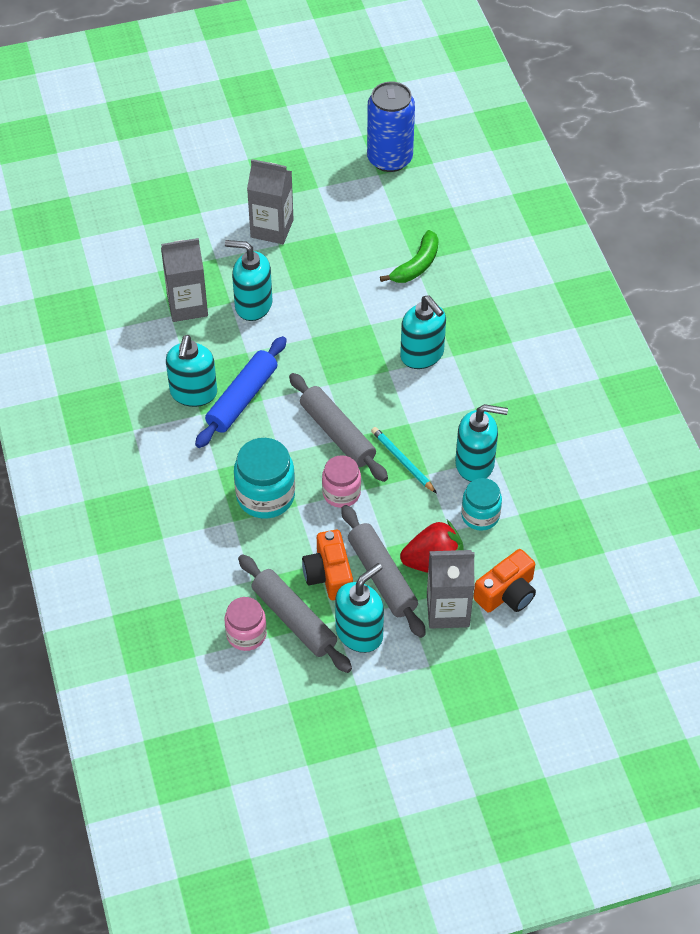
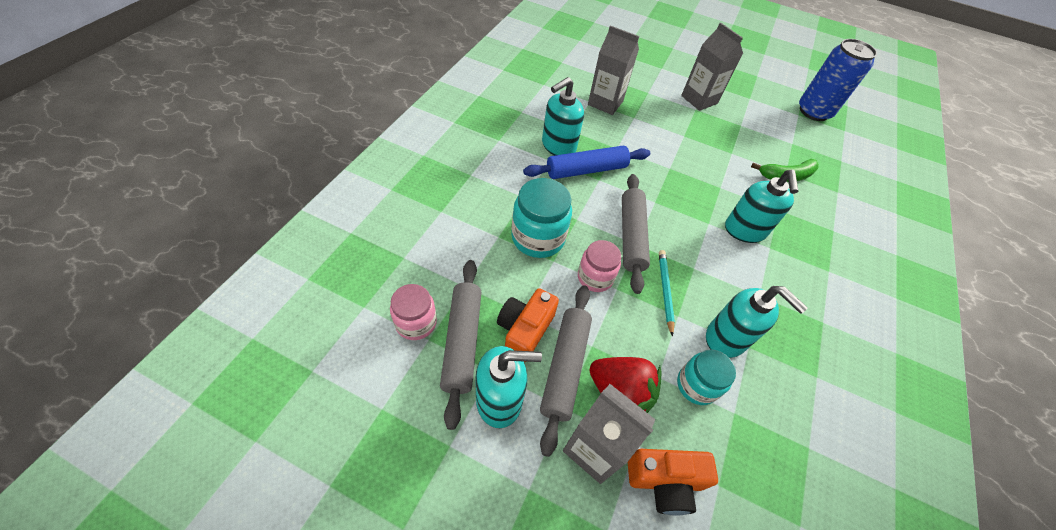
camera: 35 degrees right, 0 degrees up
(253, 305) = (647, 127): turquoise soap dispenser -> none

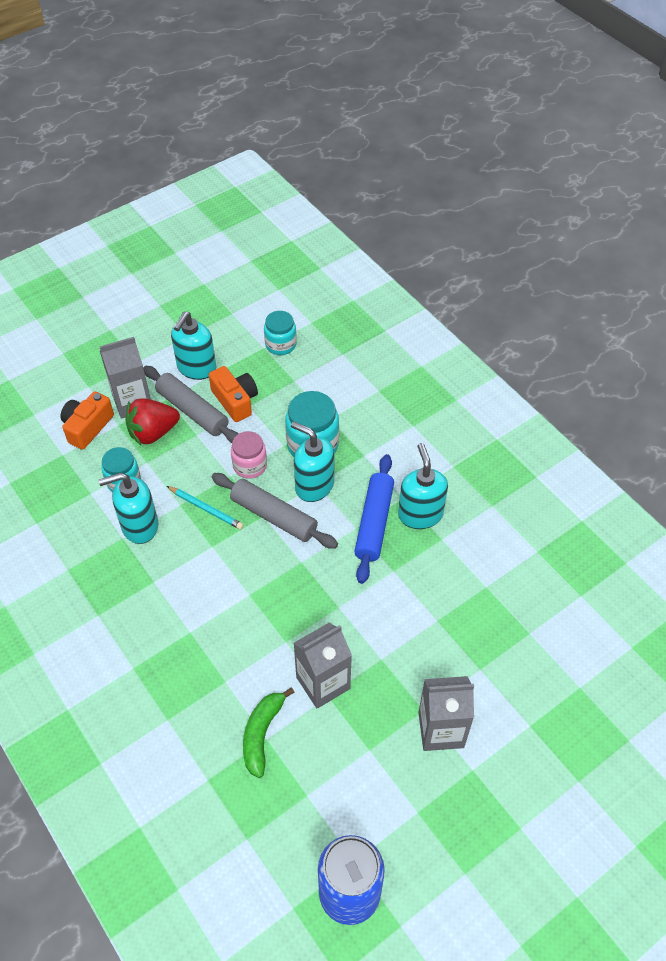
camera: 125 degrees right, 0 degrees up
(416, 323) = (280, 344): pink jar -> turquoise jar
(462, 342) = (249, 363): grey rolling pin -> none
(605, 103) = (476, 602): grey carton -> grey carton (323, 683)
(744, 231) = (221, 622): turquoise soap dispenser -> turquoise soap dispenser (314, 485)

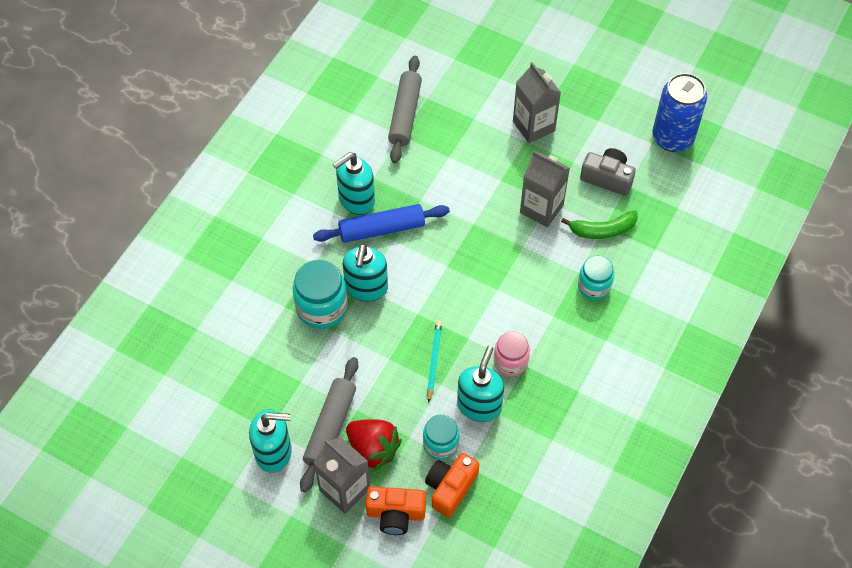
camera: 115 degrees left, 5 degrees up
(139, 526) = (479, 405): turquoise soap dispenser -> turquoise soap dispenser turned 120 degrees counterclockwise
(235, 401) = (300, 396): orange camera -> orange camera (450, 488)
(250, 466) = (370, 348): pink jar -> pink jar (510, 362)
(273, 516) = (414, 305): grey rolling pin -> grey rolling pin (405, 114)
(280, 344) = (208, 389): turquoise jar -> turquoise jar (594, 286)
(328, 777) = (607, 178): none -> grey camera

